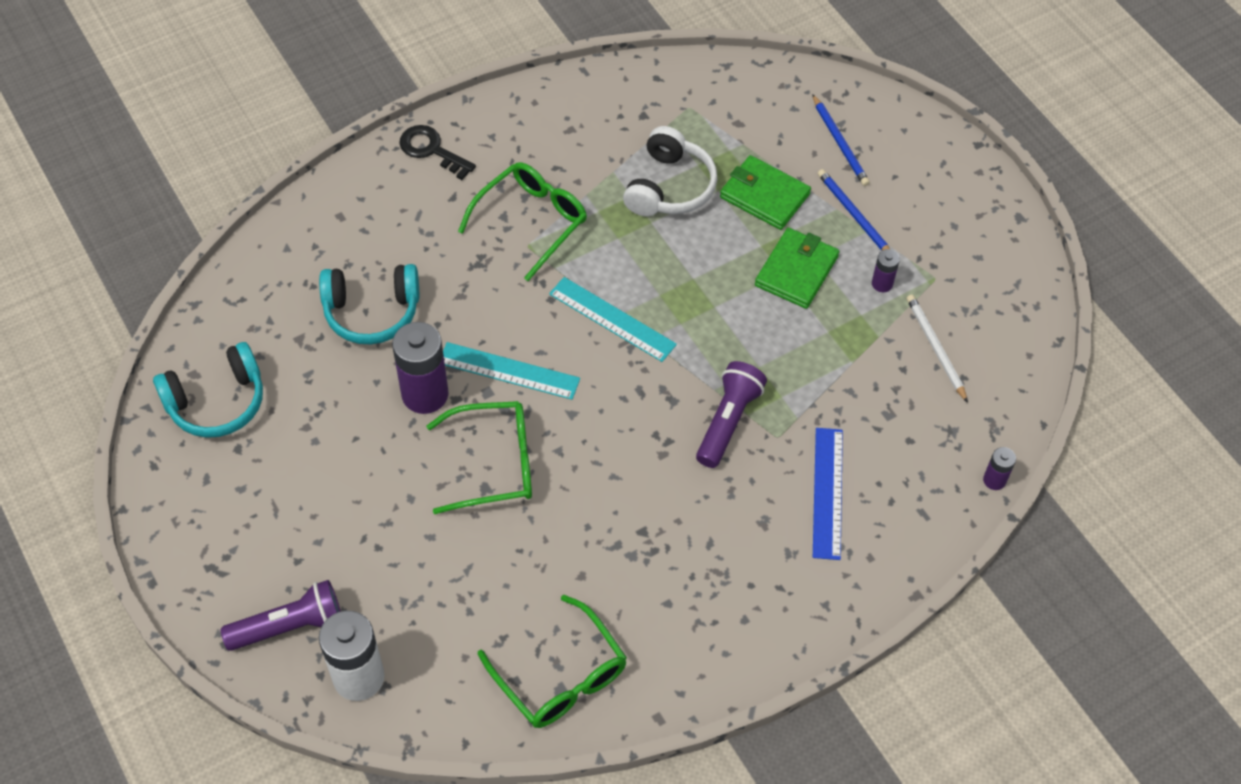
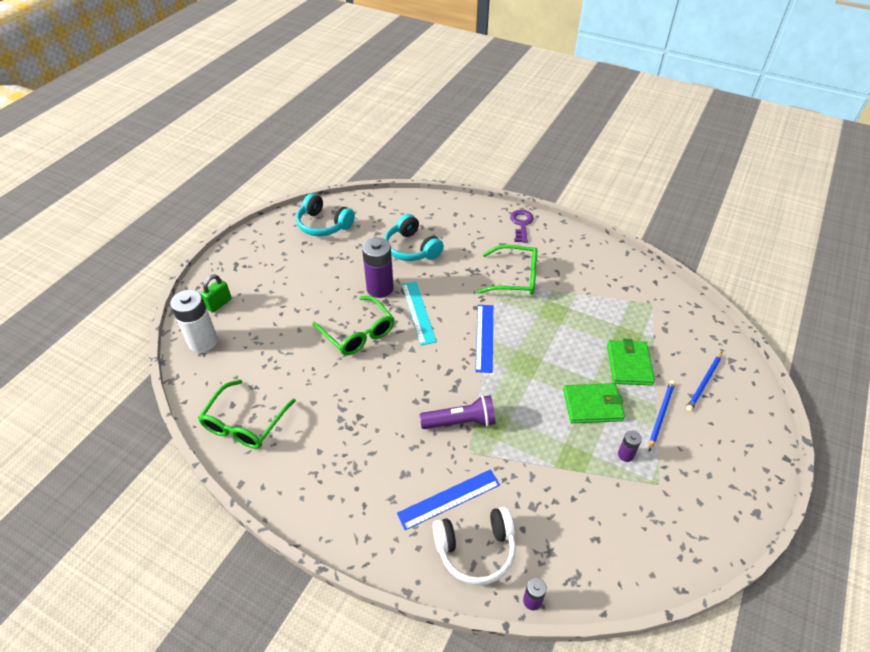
camera: 60 degrees right, 10 degrees down
(290, 626) = (219, 304): purple flashlight -> green padlock
(431, 150) = (521, 224): black key -> purple key
(612, 319) = (484, 337): turquoise ruler -> blue ruler
(669, 187) = (591, 320): white headphones -> white headphones (476, 549)
(935, 348) = (605, 510): white pencil -> none

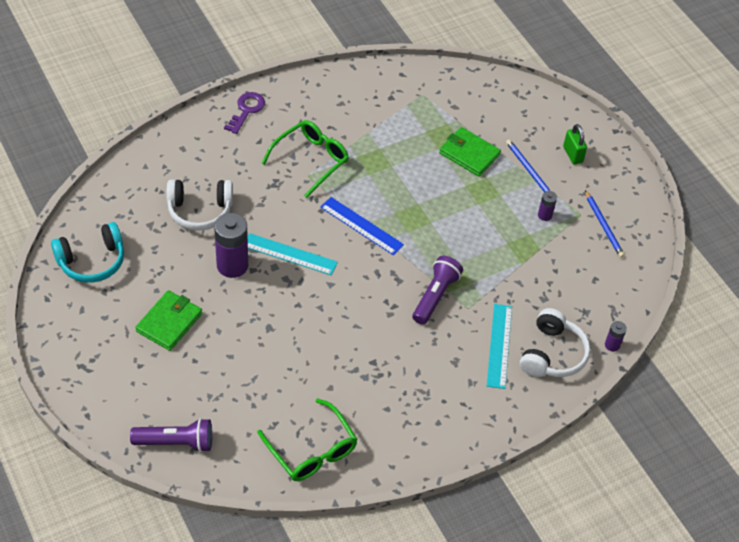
camera: 60 degrees left, 5 degrees up
(203, 341) = (176, 442): white battery -> purple flashlight
(219, 304) = (132, 406): green padlock -> green padlock (572, 154)
(358, 333) = (276, 312): green glasses -> none
(412, 248) = (200, 210): turquoise headphones -> white headphones
(449, 499) = (499, 346): blue ruler -> turquoise ruler
(521, 224) = (246, 110): purple key -> purple key turned 75 degrees clockwise
(592, 405) = (488, 203): green wallet -> green wallet (169, 322)
(704, 382) = (522, 123): blue pencil -> blue pencil (603, 225)

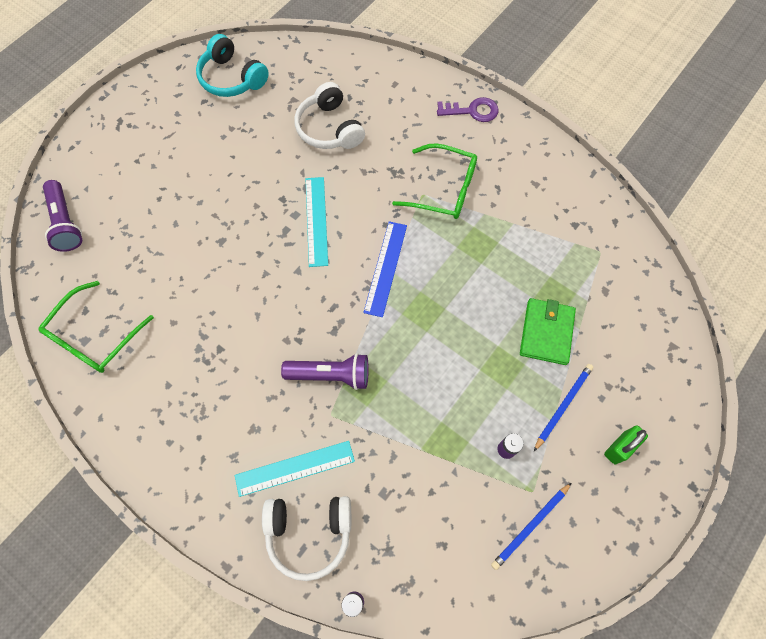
camera: 70 degrees right, 15 degrees up
(169, 322) = (192, 161): green wallet -> none
(232, 265) = (279, 180): purple battery -> none

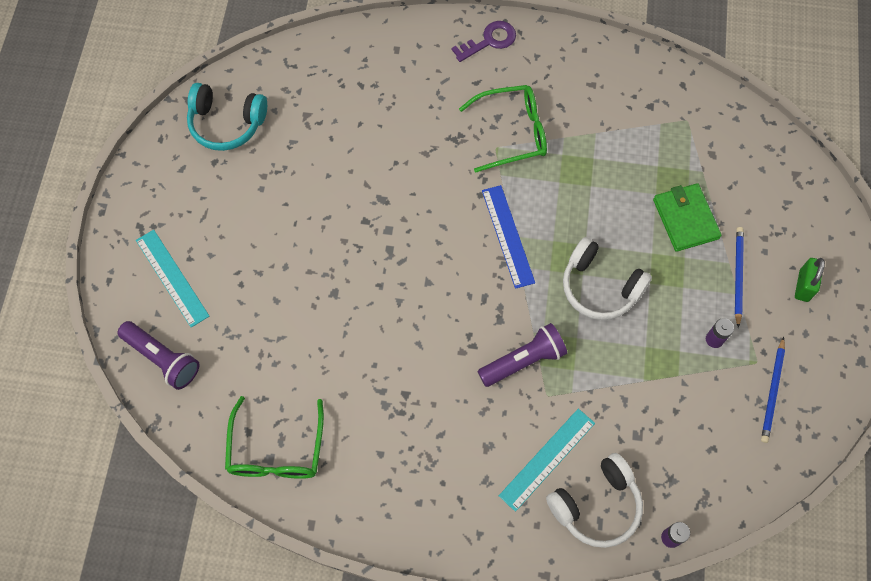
camera: 30 degrees left, 0 degrees up
(316, 221) = (413, 225): turquoise ruler -> turquoise ruler (172, 278)
(329, 128) = (363, 127): white headphones -> white headphones (600, 287)

